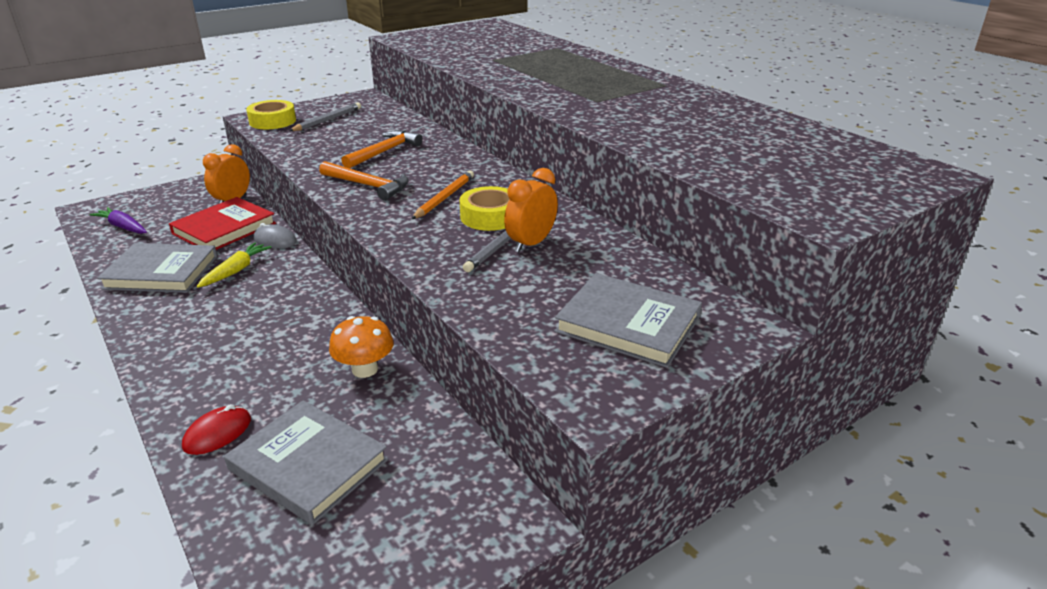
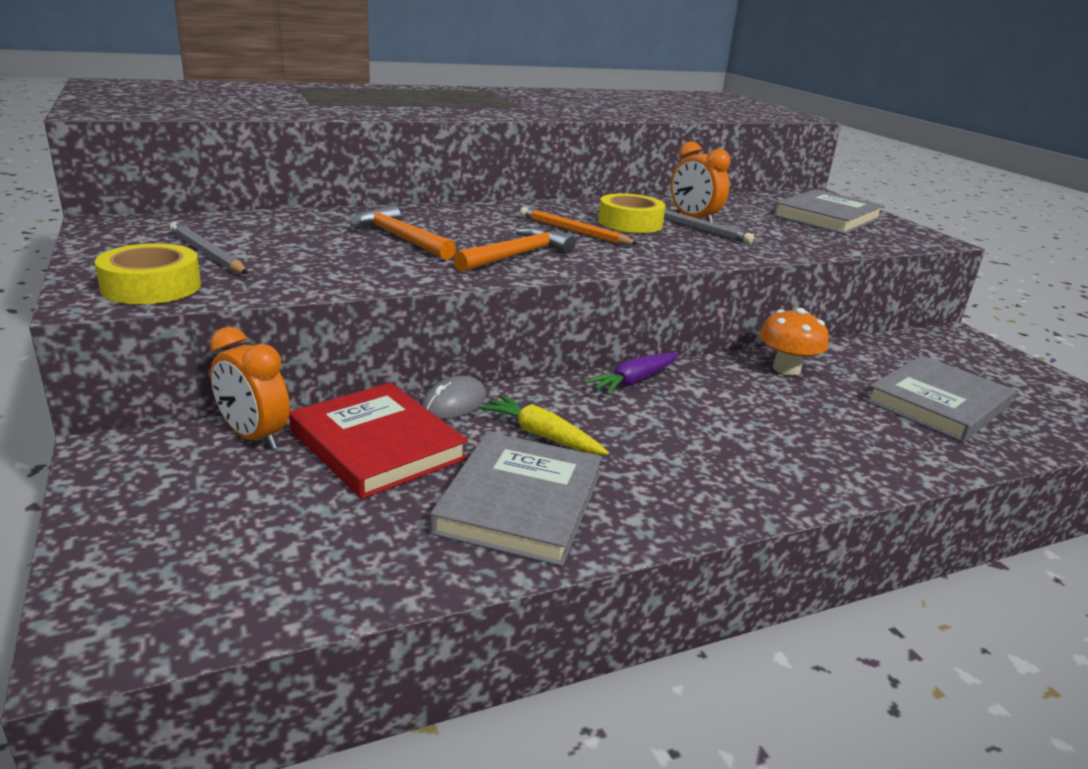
camera: 80 degrees left, 5 degrees down
(123, 227) = (277, 565): purple carrot -> purple carrot (634, 381)
(217, 433) = (912, 448): red mouse -> none

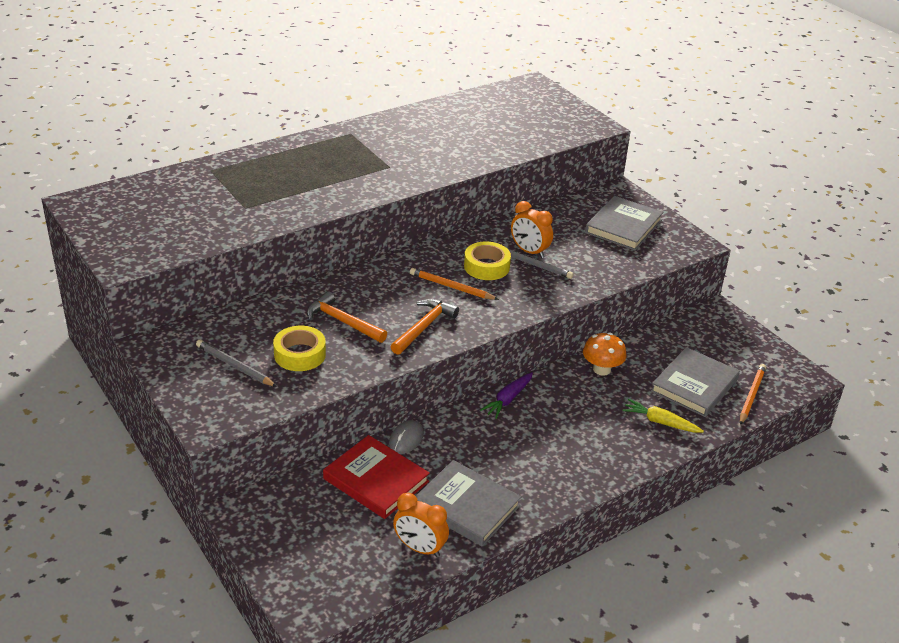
camera: 10 degrees left, 10 degrees up
(151, 287) = (227, 408): yellow tape -> yellow tape (300, 354)
(253, 437) = (305, 487): orange clock -> orange clock (420, 548)
(519, 503) = (466, 506): grey book -> grey book turned 60 degrees counterclockwise
(542, 435) = (465, 456): yellow carrot -> yellow carrot (660, 422)
(1038, 427) = (751, 395): none -> orange pencil

